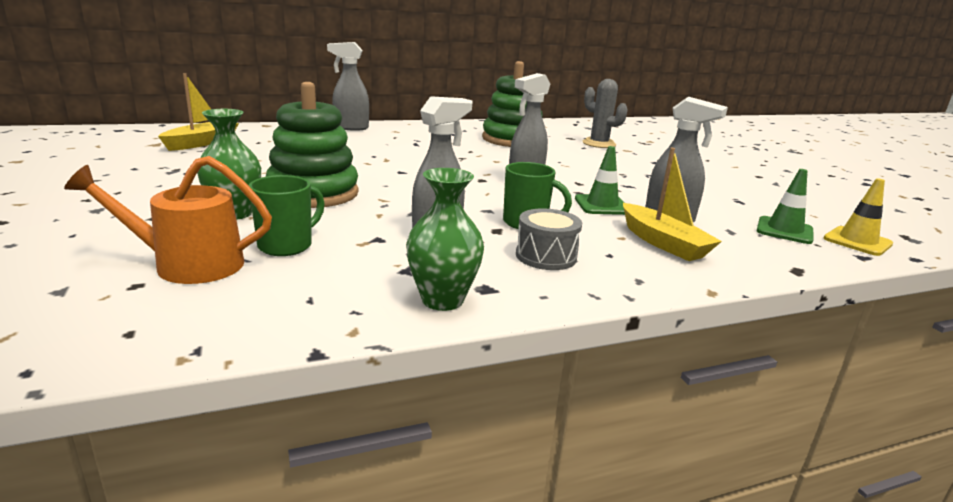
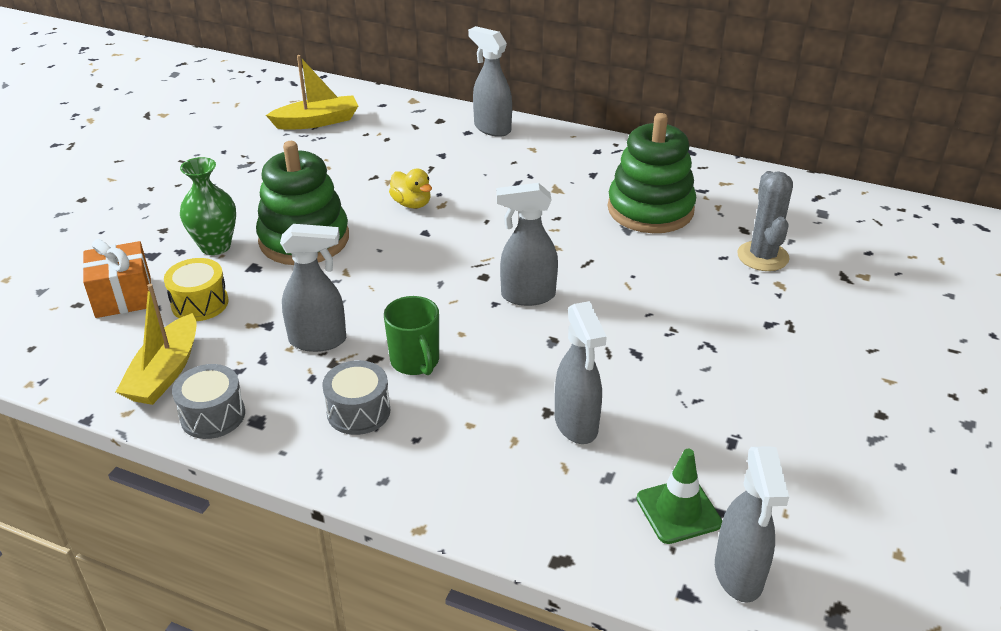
camera: 45 degrees right, 15 degrees up
(189, 264) = (123, 297): orange watering can -> orange gift
(287, 245) = (200, 303): green mug -> yellow drum
(364, 163) = (412, 204): none -> yellow duck
(442, 300) = (213, 415): green vase -> grey drum
(602, 205) = (538, 371): green traffic cone -> none
(663, 243) = (496, 453): yellow boat -> yellow boat (165, 373)
(857, 241) = (738, 575): yellow traffic cone -> grey spray bottle

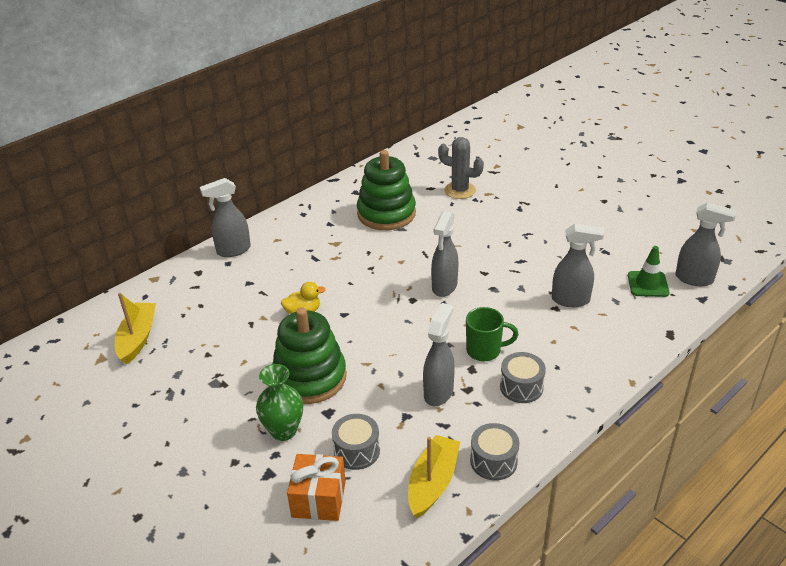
camera: 65 degrees left, 0 degrees up
(165, 373) = (433, 482): yellow boat -> yellow boat turned 105 degrees counterclockwise
(200, 303) = (356, 451): yellow drum -> grey drum

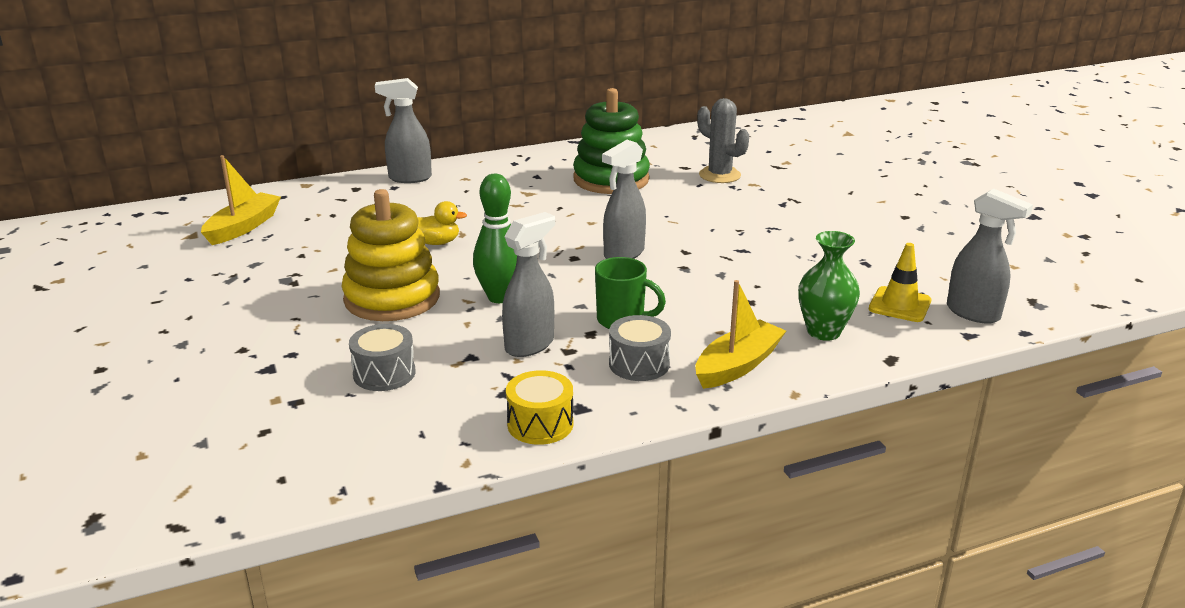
camera: 20 degrees right, 10 degrees down
(283, 431) = (320, 336): green vase -> green vase (823, 332)
(310, 377) = (392, 298): green stacking toy -> yellow stacking toy
(318, 499) = (301, 404): orange gift -> none
(387, 353) = (500, 297): none -> green bowling pin
(433, 482) = (446, 424): yellow boat -> yellow boat (738, 365)
(493, 461) = (540, 424): grey drum -> yellow drum
(571, 300) = (778, 298): grey spray bottle -> none
(648, 284) = (899, 305): green traffic cone -> yellow traffic cone

